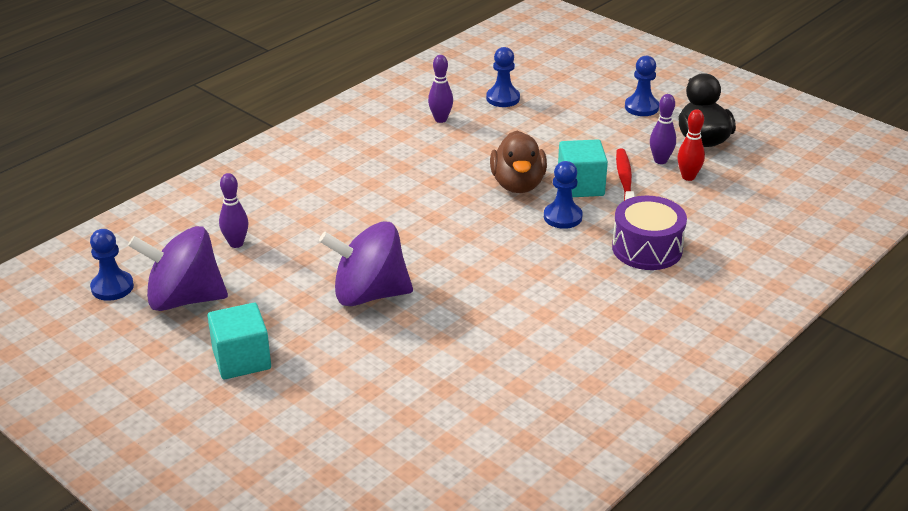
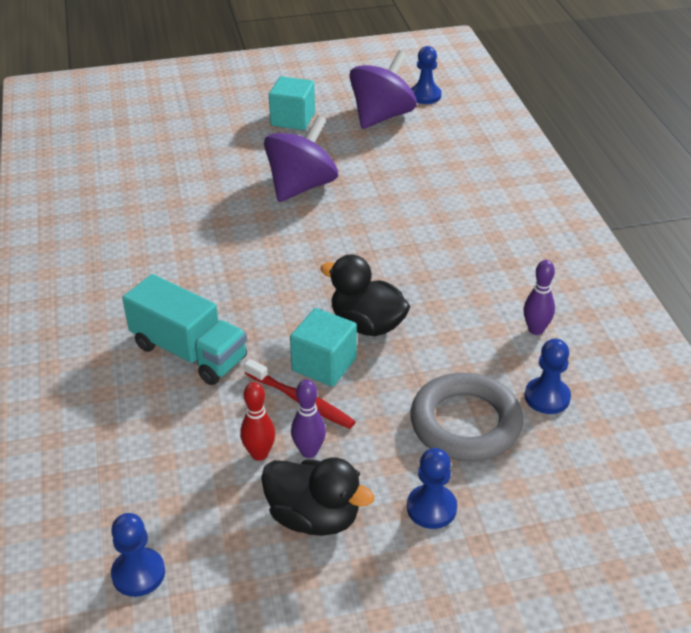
camera: 125 degrees right, 5 degrees up
(236, 243) = (428, 153): purple bowling pin -> none
(518, 184) = (367, 325): brown duck -> black duck
(562, 117) = (465, 423): none -> grey ring
(562, 217) = (288, 326): blue pawn -> blue pawn (138, 573)
(647, 248) = (189, 352): purple drum -> turquoise truck

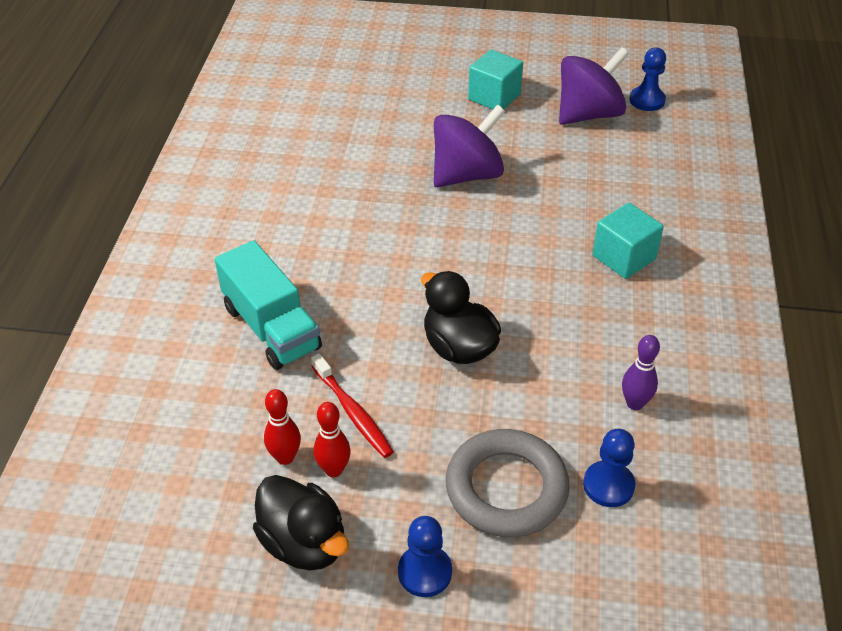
camera: 20 degrees right, 5 degrees up
(138, 573) = (116, 546): blue pawn -> none
(309, 451) = (334, 470): purple bowling pin -> red bowling pin
(324, 364) = (394, 379): turquoise cube -> turquoise cube (623, 257)

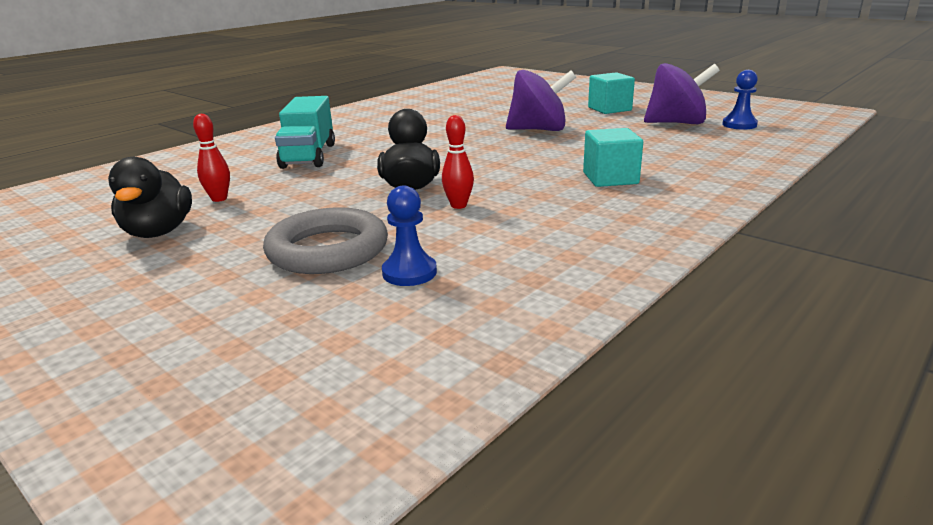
camera: 35 degrees right, 20 degrees down
(334, 470) = (235, 210): red bowling pin -> red bowling pin (458, 205)
(353, 412) = (292, 193): red toothbrush -> none
(425, 572) = (198, 268): blue pawn -> none
(635, 403) = (505, 241): purple bowling pin -> none

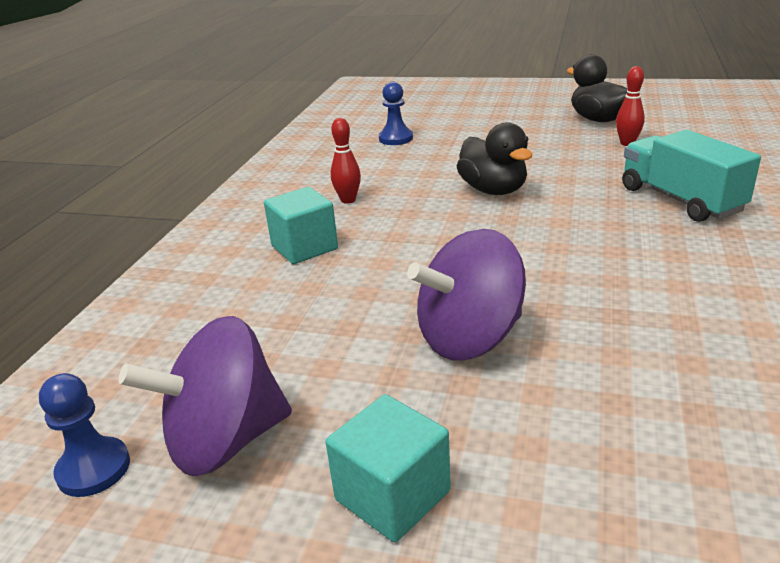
camera: 155 degrees right, 5 degrees up
(328, 250) = (465, 136): grey ring -> none
(458, 205) = (423, 183): red bowling pin -> red bowling pin (348, 200)

